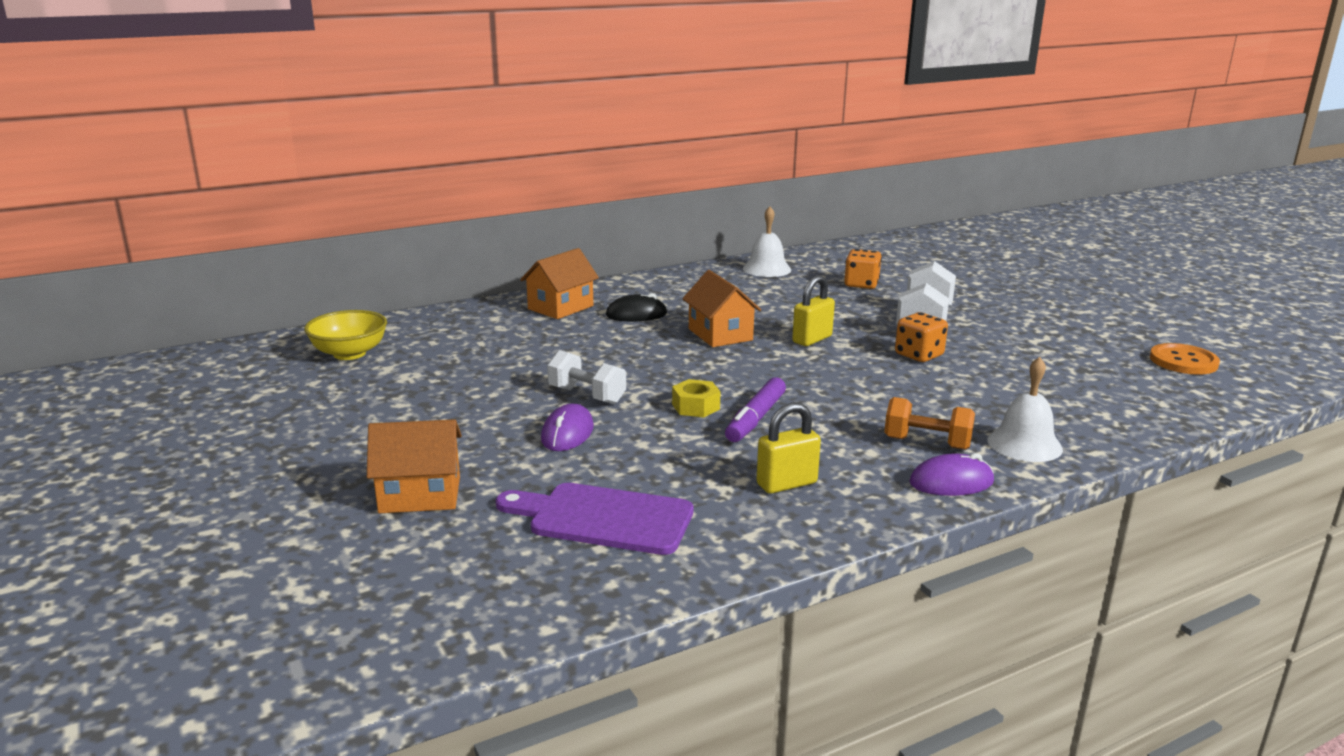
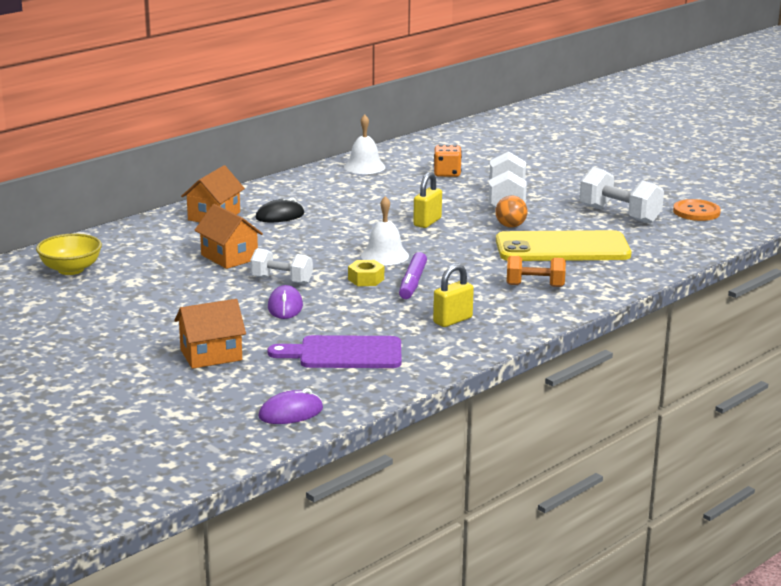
camera: 15 degrees left, 0 degrees up
(720, 334) = (355, 225): orange house -> orange house (229, 257)
(919, 355) = (510, 226): orange dice -> orange ball
(951, 482) = (557, 307): purple mouse -> purple mouse (291, 413)
(982, 392) = (562, 248): none -> yellow phone
(1024, 444) = (599, 279): white bell -> white bell (384, 255)
(1072, 354) = (619, 215): none -> white dumbbell

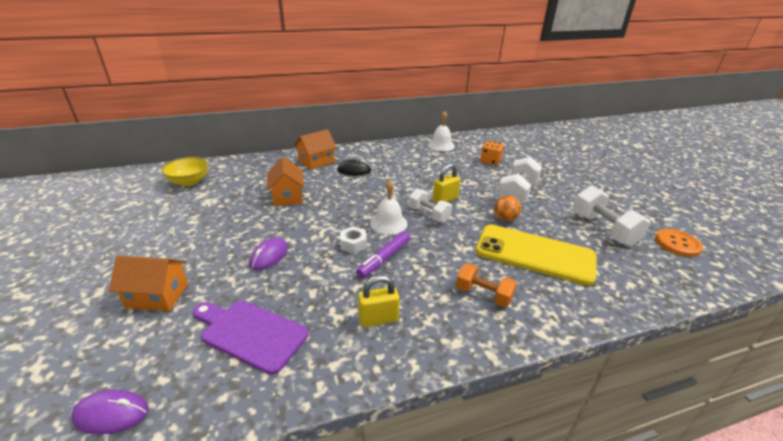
camera: 25 degrees right, 10 degrees up
(281, 280) = (296, 227): white dumbbell -> white dumbbell (429, 215)
(366, 279) = (353, 244): yellow nut -> white nut

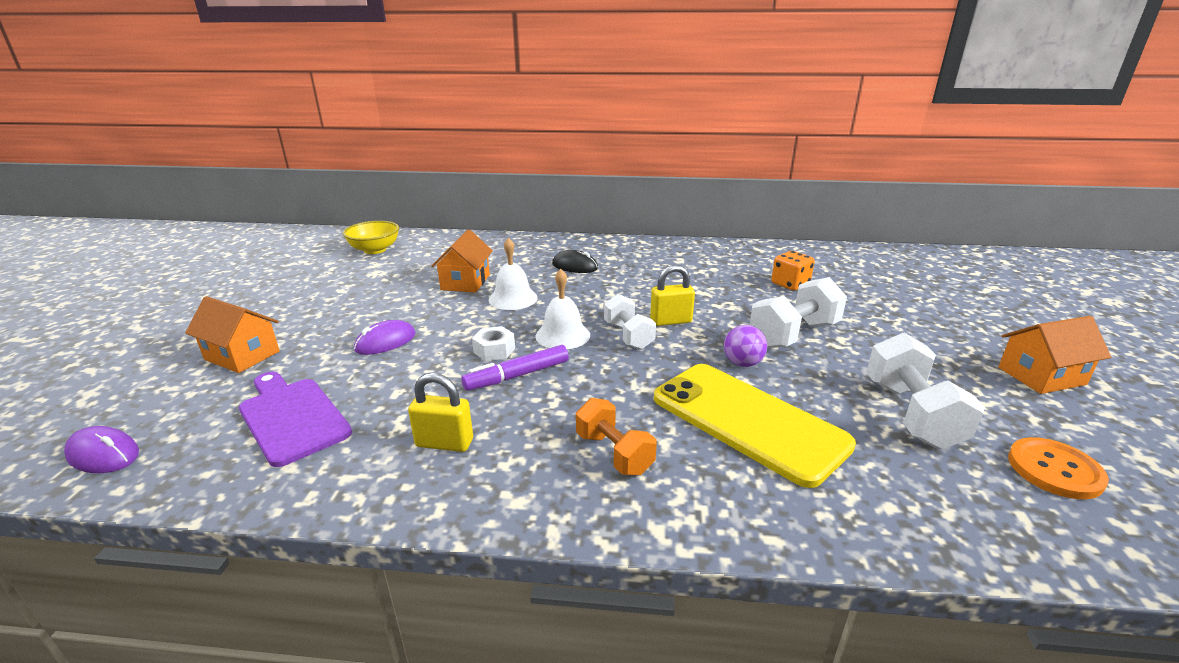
camera: 25 degrees right, 5 degrees down
(316, 161) = (536, 249): orange house -> orange house (1041, 376)
(441, 145) = (728, 253): white bell -> white bell (513, 298)
(505, 218) = (742, 363): orange ball -> purple ball

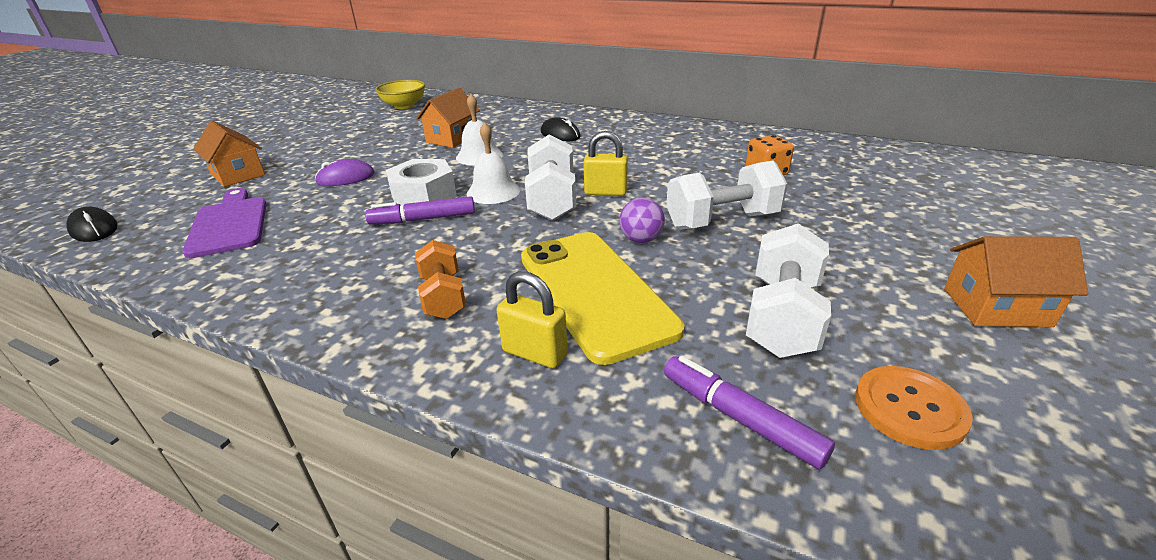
camera: 20 degrees right, 5 degrees up
(103, 454) = (94, 229): purple mouse -> black mouse
(444, 443) = (316, 263): yellow padlock -> yellow padlock (534, 353)
(494, 350) = (424, 196): white nut -> white nut, size x1.74
(628, 336) = (552, 200): white dumbbell -> white dumbbell, size x1.51
(954, 507) = (740, 418): none -> purple marker

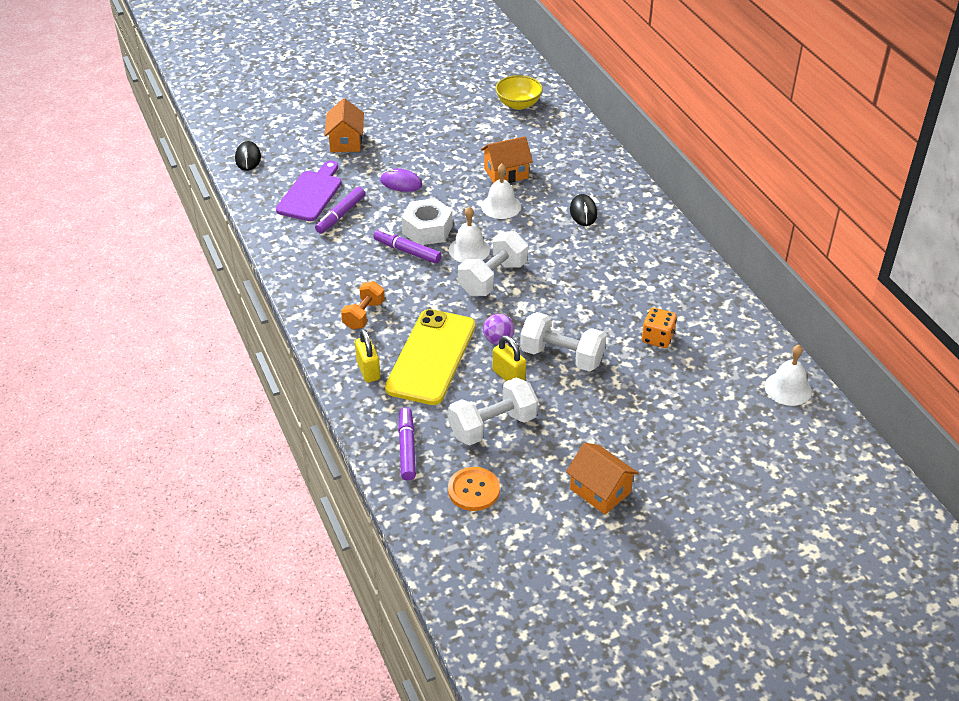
camera: 40 degrees right, 10 degrees up
(294, 225) = (340, 215): none -> purple marker
(605, 192) = (531, 291): yellow padlock -> yellow padlock (508, 376)
(909, 156) = (788, 388): none -> white bell

